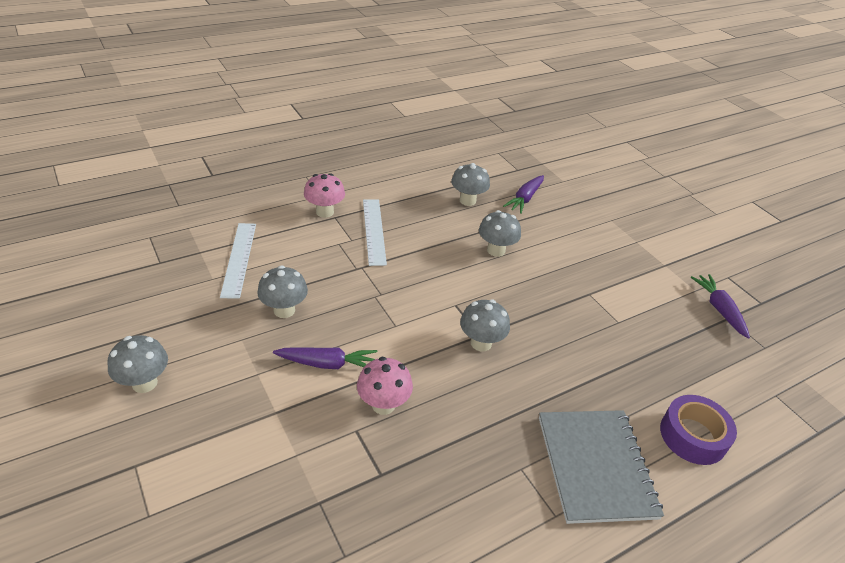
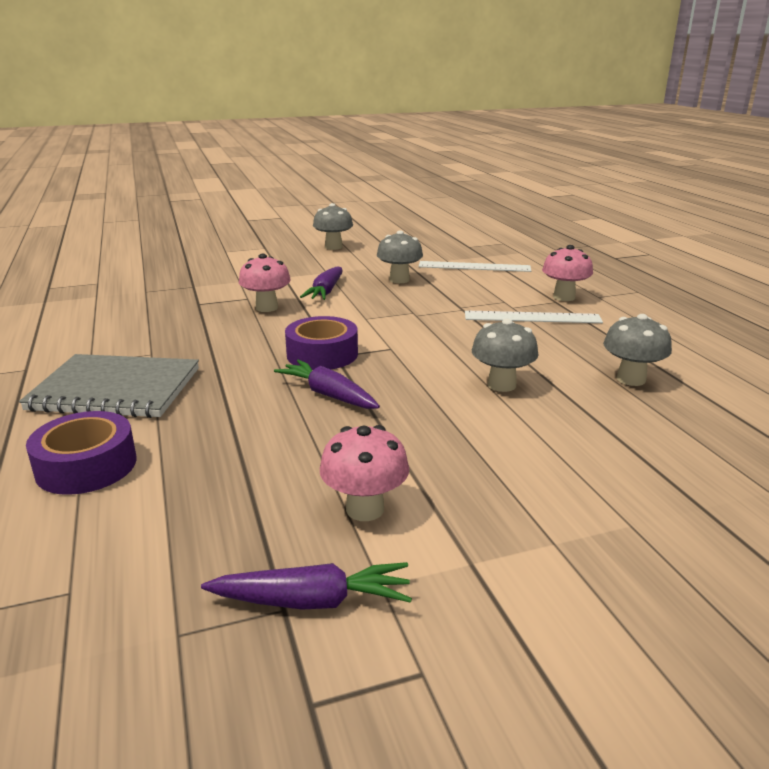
camera: 105 degrees right, 15 degrees down
(481, 343) = (322, 354): grey mushroom -> purple tape
(525, 199) = (665, 431): purple carrot -> purple carrot (329, 395)
(651, 300) = (365, 509): none -> pink mushroom

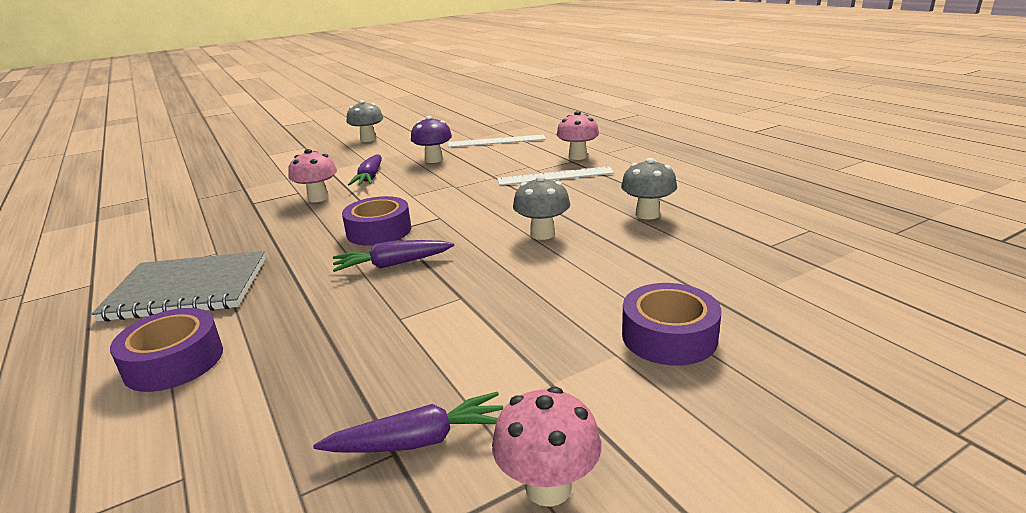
camera: 10 degrees left, 0 degrees up
(329, 395) = (393, 264): purple carrot -> purple carrot turned 45 degrees counterclockwise
(365, 509) = (448, 355): pink mushroom -> pink mushroom (548, 487)
(399, 280) = (434, 160): grey mushroom -> purple mushroom
(622, 532) = (669, 336): none -> purple tape

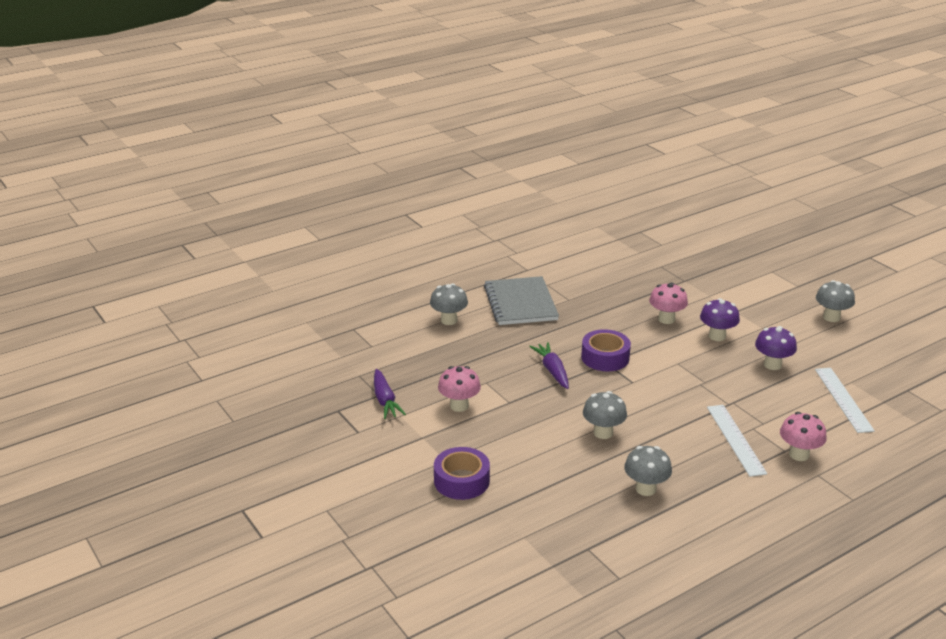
camera: 85 degrees right, 5 degrees up
(174, 361) = (449, 320): purple tape -> grey mushroom
(370, 178) = (717, 336): purple carrot -> purple mushroom
(548, 487) = (354, 436): pink mushroom -> pink mushroom (459, 406)

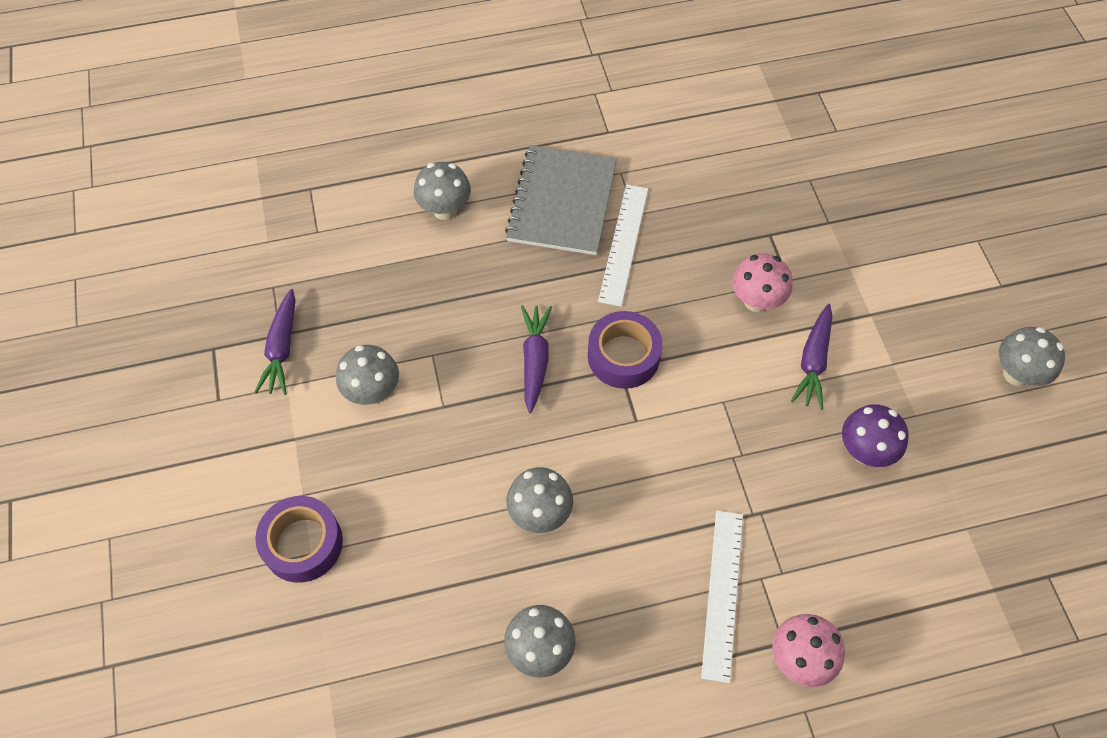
camera: 20 degrees right, 30 degrees up
(459, 406) = (373, 392): pink mushroom -> grey mushroom
(717, 336) = (813, 361): purple mushroom -> purple carrot
(843, 399) = (934, 563): white ruler -> white ruler (624, 244)

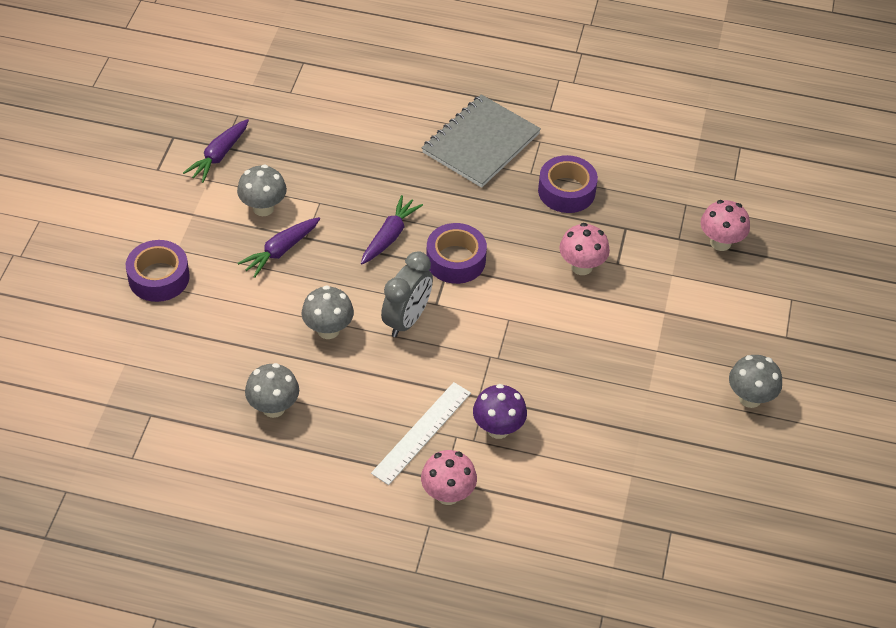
camera: 25 degrees right, 10 degrees down
(445, 210) = (391, 114): grey mushroom -> none
(618, 457) = (407, 320): none -> grey clock
(624, 244) = (508, 189): white ruler -> none
(684, 219) = (566, 191): none -> purple tape
(813, 361) = (596, 323): purple carrot -> purple carrot (281, 251)
(865, 451) = (591, 395): purple mushroom -> purple mushroom (498, 428)
(871, 208) = (720, 242): none -> pink mushroom

